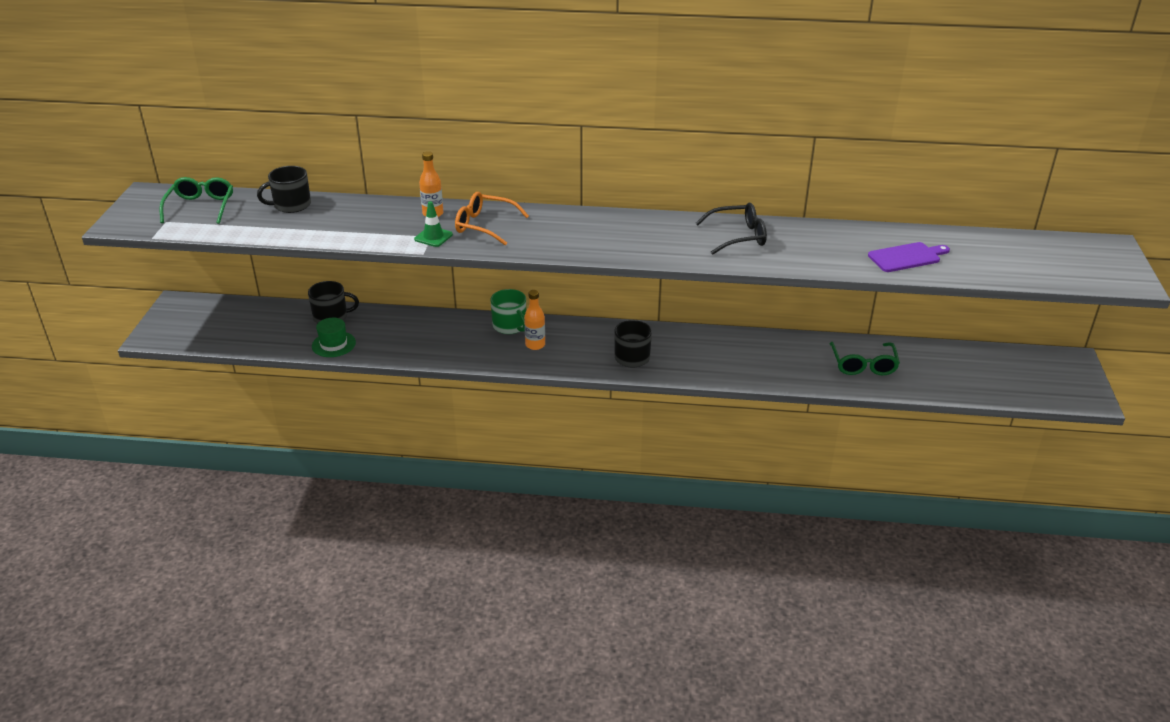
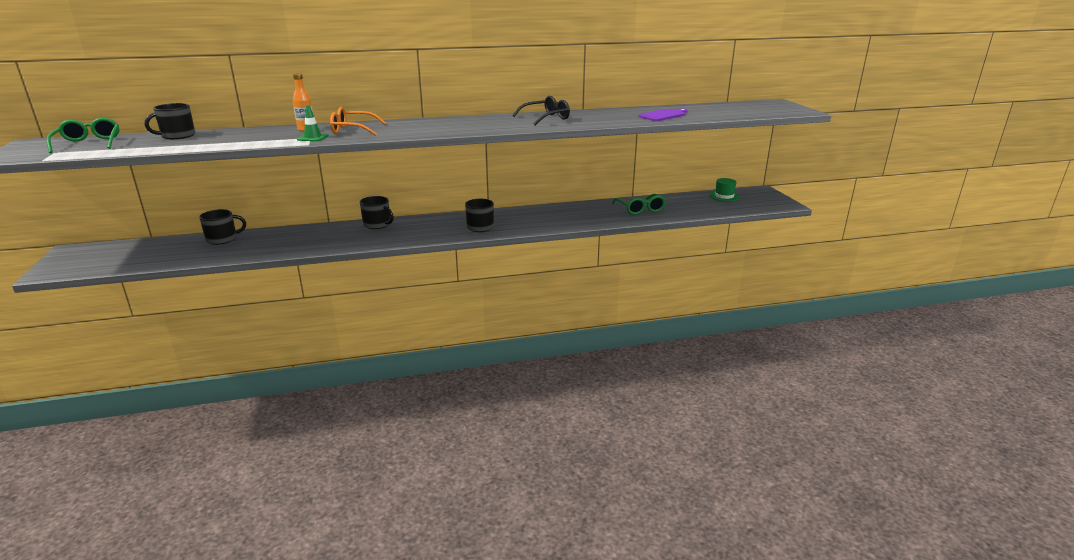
camera: 20 degrees left, 10 degrees down
(333, 344) = (230, 253): green hat -> green hat (724, 196)
(510, 326) = (377, 224): green mug -> black mug
(535, 345) = (402, 231): orange bottle -> none

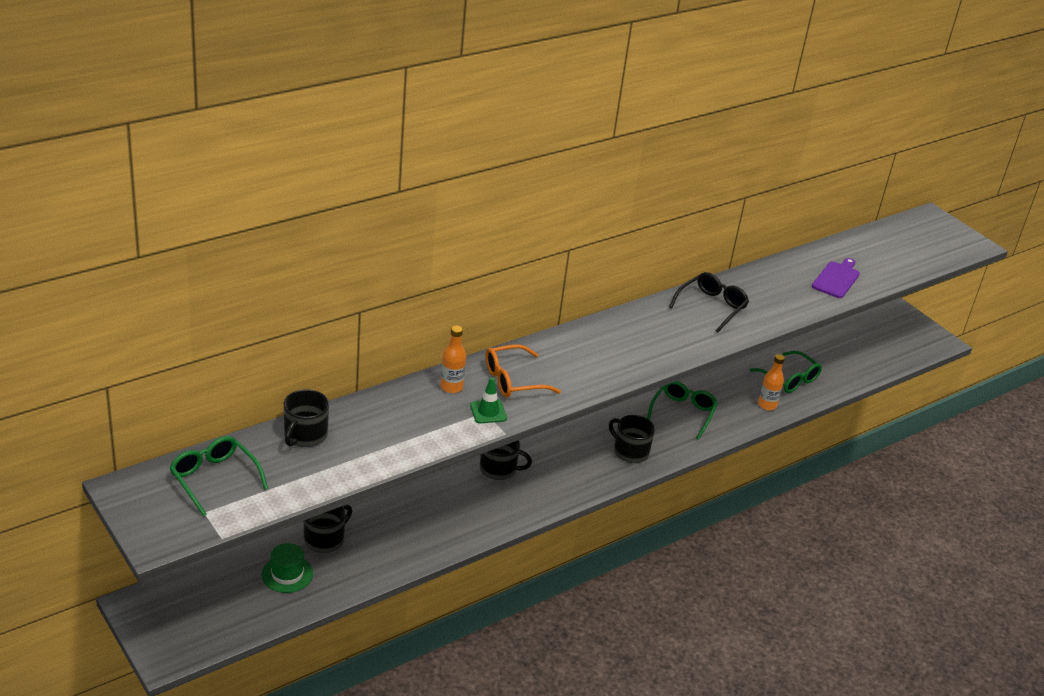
camera: 25 degrees left, 10 degrees up
(540, 215) = (683, 412): none -> green glasses
(609, 218) = (767, 405): none -> orange bottle
(724, 196) = (866, 333): green hat -> green hat (287, 574)

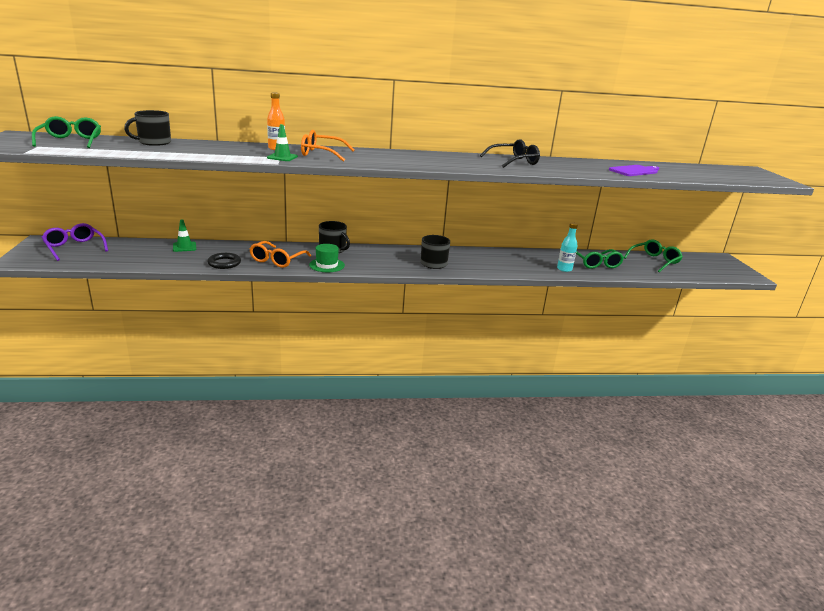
camera: 30 degrees right, 10 degrees down
(195, 600) = (74, 247): none -> purple glasses
(287, 574) = (140, 252): green hat -> green hat (327, 265)
(325, 539) = (184, 247): black mug -> green traffic cone
(410, 552) = (224, 263): none -> black ring
(461, 520) = (277, 260): none -> orange glasses
(683, 412) = (494, 258): green glasses -> green glasses (654, 261)
(767, 405) = (564, 269): orange bottle -> turquoise bottle

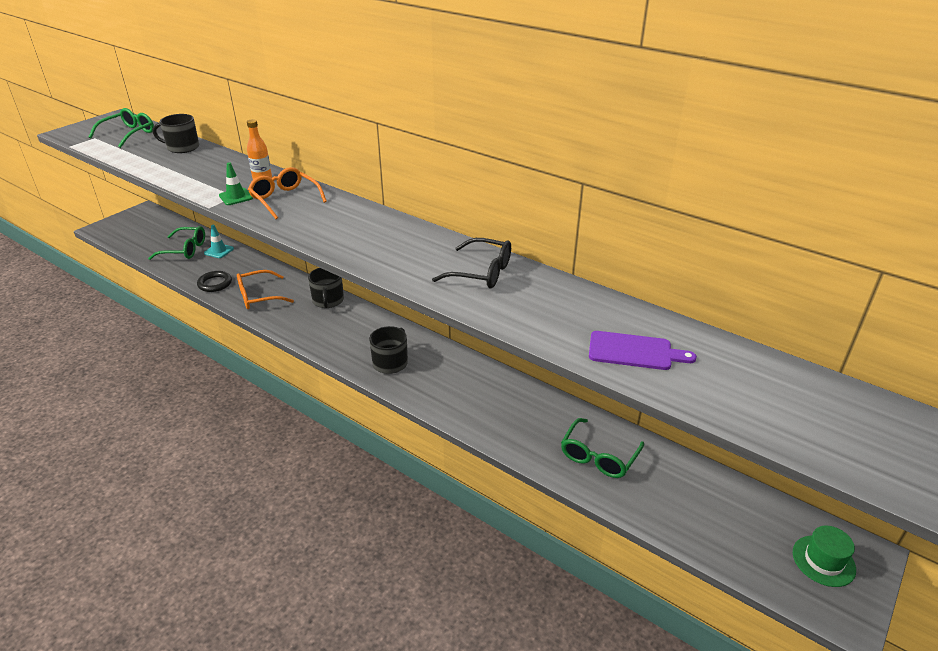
camera: 45 degrees right, 10 degrees up
(74, 247) = (150, 225): purple glasses -> none
(184, 247) = (219, 251): green traffic cone -> turquoise traffic cone
(327, 265) = (287, 321): green hat -> green hat (823, 561)
(564, 269) = (533, 444): turquoise bottle -> none
(654, 261) = (709, 497): green glasses -> green glasses (185, 250)

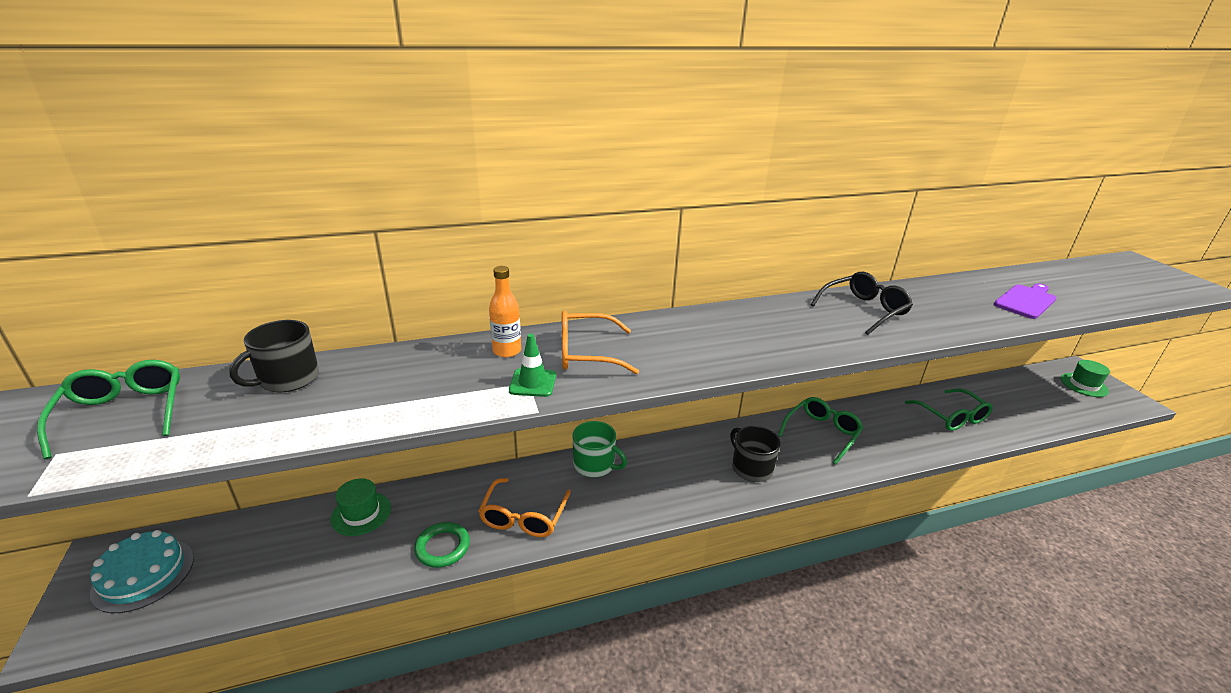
camera: 55 degrees left, 5 degrees down
(141, 224) = (143, 574): none -> turquoise cake
(185, 250) = (306, 548): green glasses -> green glasses (822, 433)
(215, 284) = (442, 547): black ring -> green ring
(219, 251) = (361, 513): turquoise traffic cone -> green hat
(328, 301) = (595, 465): black mug -> green mug

